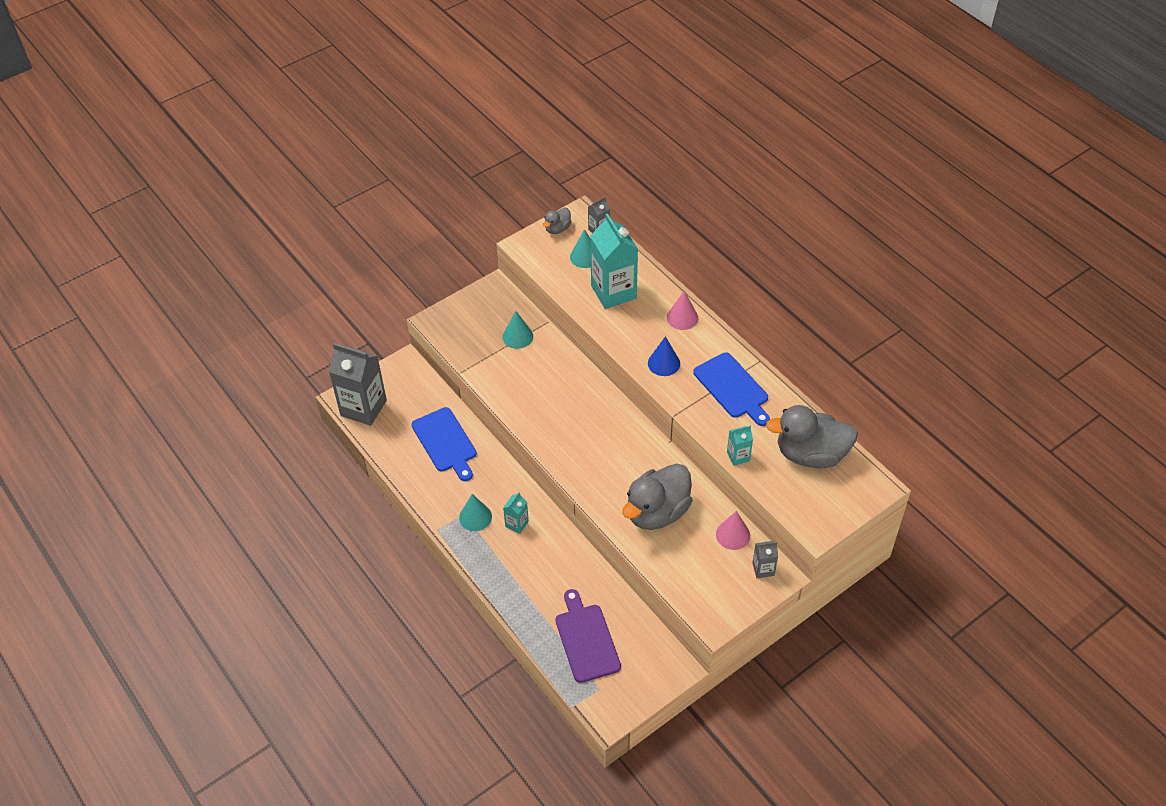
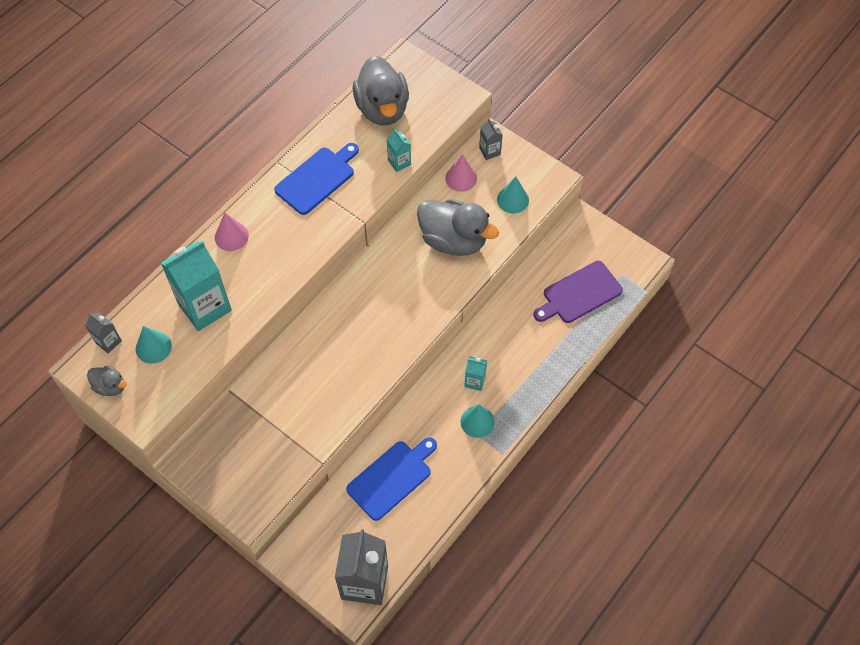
camera: 105 degrees left, 10 degrees up
(517, 336) = (257, 416): turquoise cone -> turquoise cone (512, 200)
(664, 363) = (297, 242): blue cone -> none

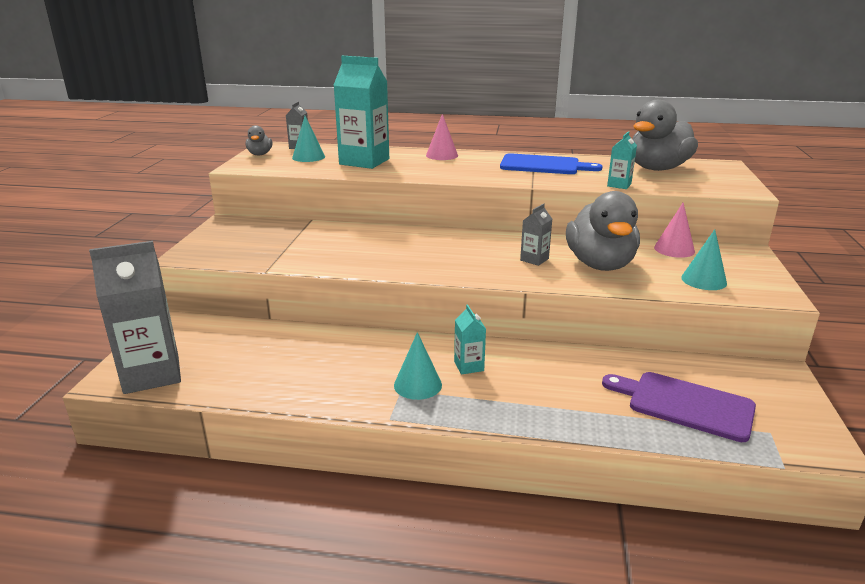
camera: 60 degrees right, 35 degrees down
(392, 477) = (297, 351): blue cutting board -> none
(489, 151) = (732, 254): grey carton -> grey carton (534, 259)

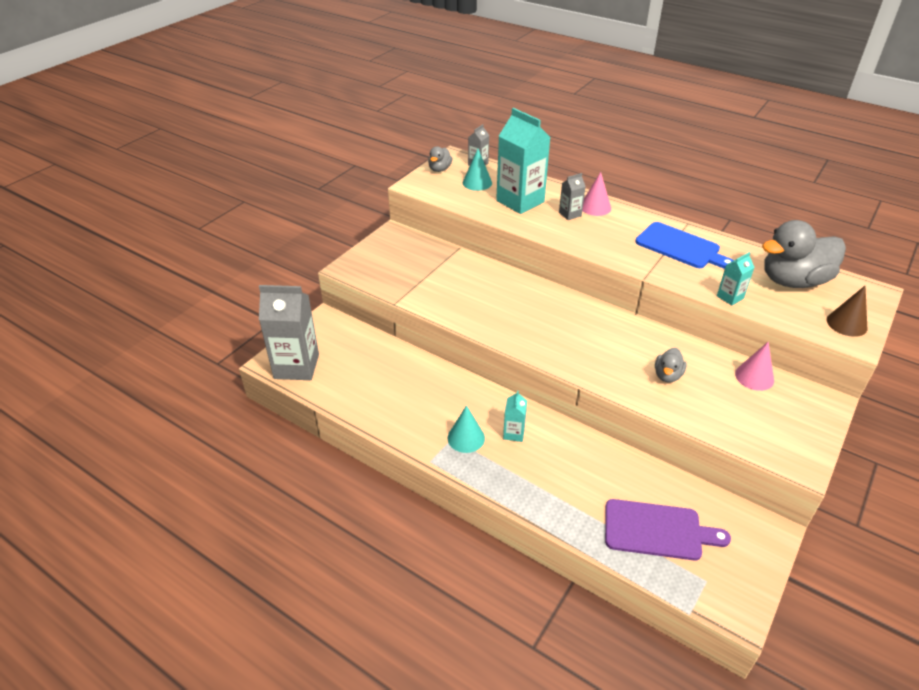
camera: 25 degrees right, 15 degrees up
(534, 259) = (613, 352): grey carton -> grey carton (570, 214)
(600, 264) = (667, 375): grey duck -> grey duck, size x0.47
(684, 404) = (657, 530): purple cutting board -> purple cutting board turned 135 degrees clockwise
(703, 280) = (747, 424): turquoise cone -> none
(727, 183) = (846, 324): none -> brown cone

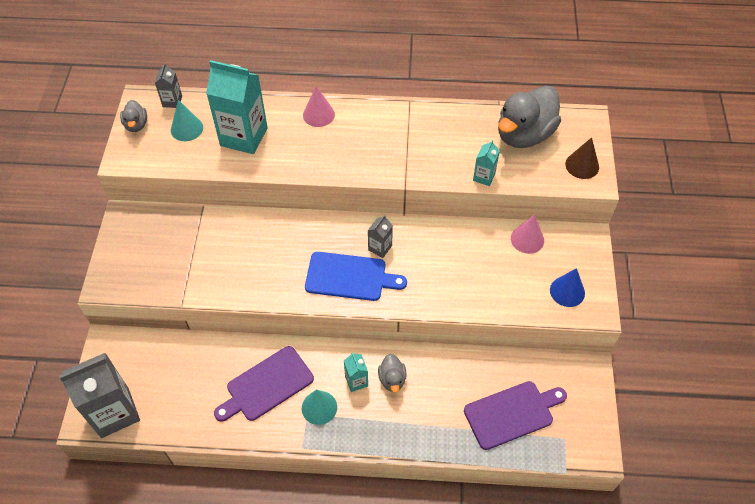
camera: 30 degrees left, 15 degrees up
(431, 401) = (266, 385): none -> purple cutting board
(570, 214) = (300, 134): grey carton -> grey carton (380, 248)
(667, 375) = (461, 271): grey duck -> grey duck (392, 379)
(681, 247) = (417, 134): blue cutting board -> blue cutting board (350, 277)
(776, 435) = (567, 291): none -> blue cone

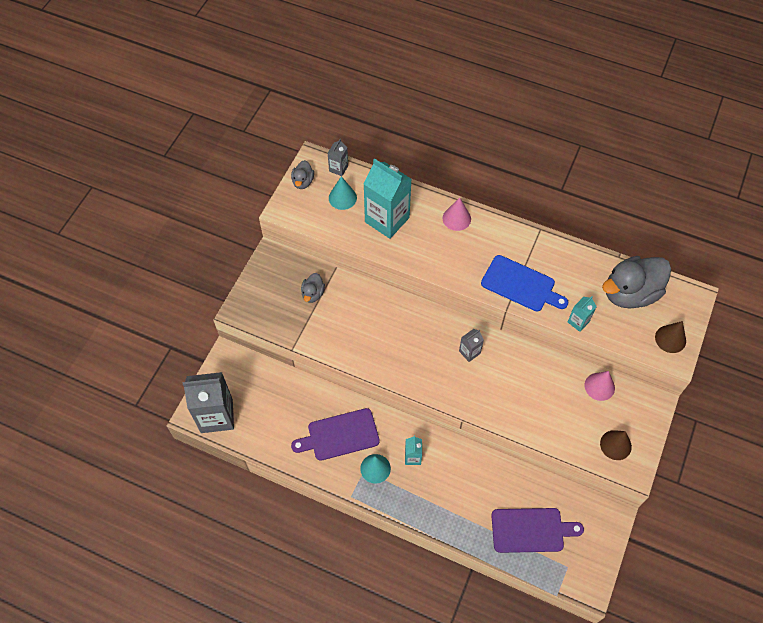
camera: 20 degrees right, 5 degrees up
(350, 277) = (435, 369): blue cutting board -> blue cutting board (521, 285)
(392, 379) = (442, 466): grey duck -> grey duck (313, 294)
(567, 291) = (615, 445): blue cone -> brown cone

